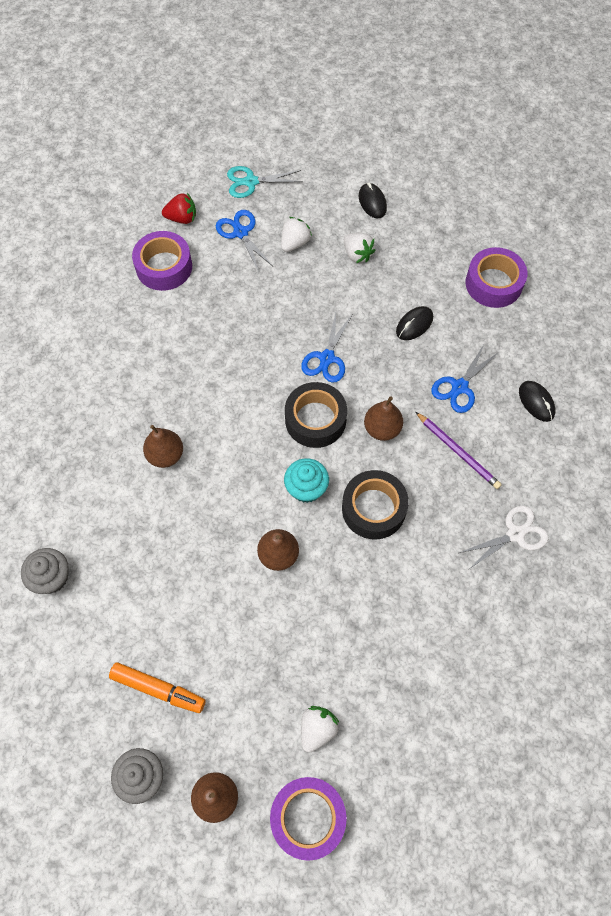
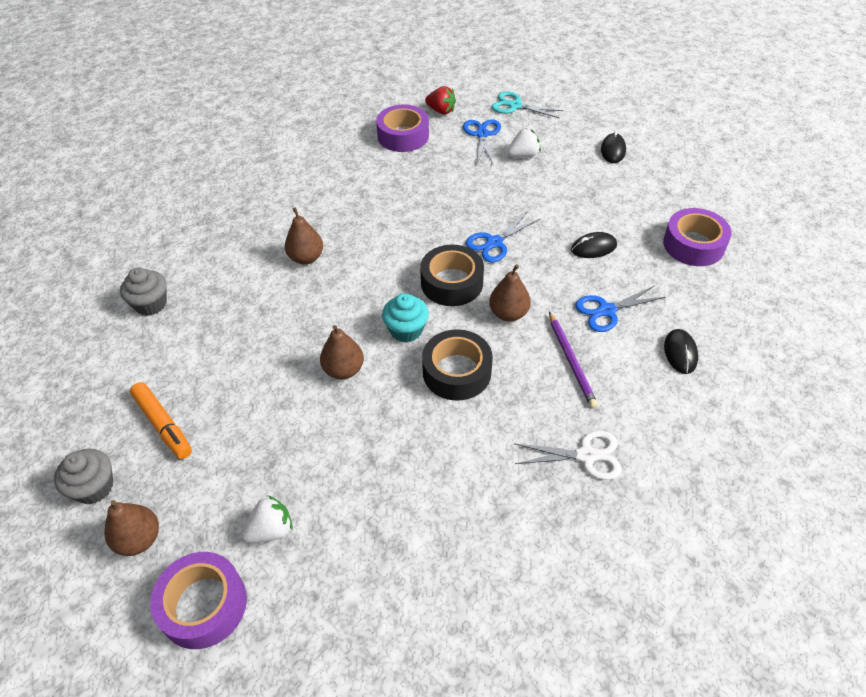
camera: 30 degrees right, 15 degrees down
(357, 254) = (574, 181): white strawberry -> none

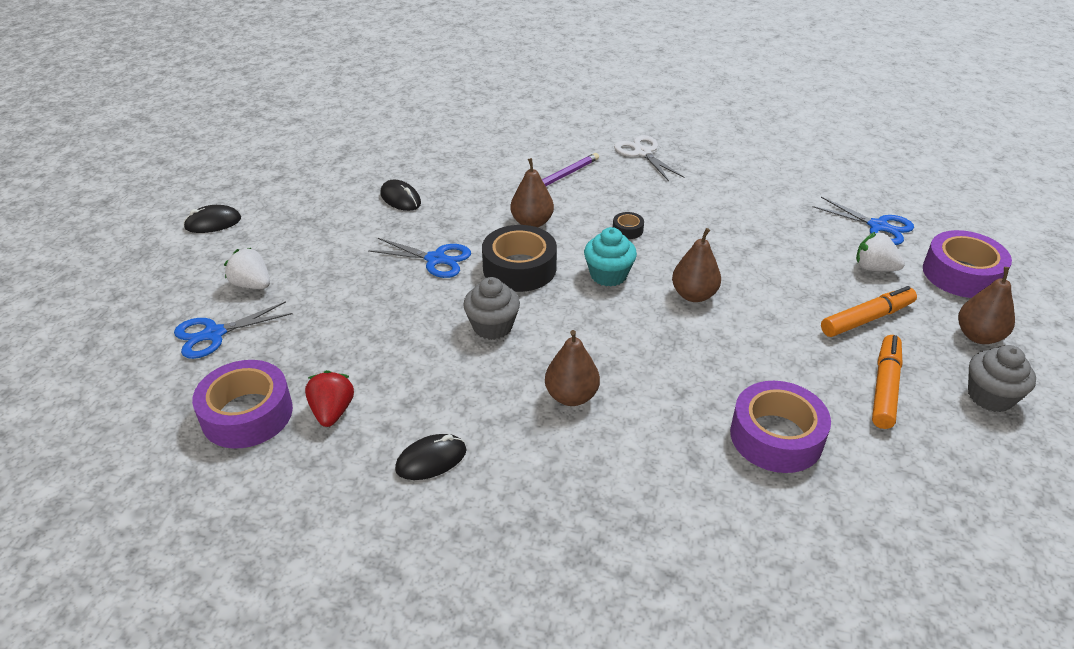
camera: 120 degrees left, 10 degrees down
(151, 304) = (775, 509): grey cupcake -> grey cupcake (492, 326)
(225, 469) = (866, 319): none -> orange marker
(441, 111) = (159, 397): red strawberry -> red strawberry (332, 412)
(457, 372) = (627, 230): black tape -> black tape, size x0.44
(515, 106) = (124, 326): turquoise scissors -> none
(607, 310) = (483, 174): blue scissors -> blue scissors (878, 226)
(680, 353) = (503, 135): black mouse -> black mouse (431, 460)
(693, 245) = (359, 150): purple tape -> purple tape (776, 436)

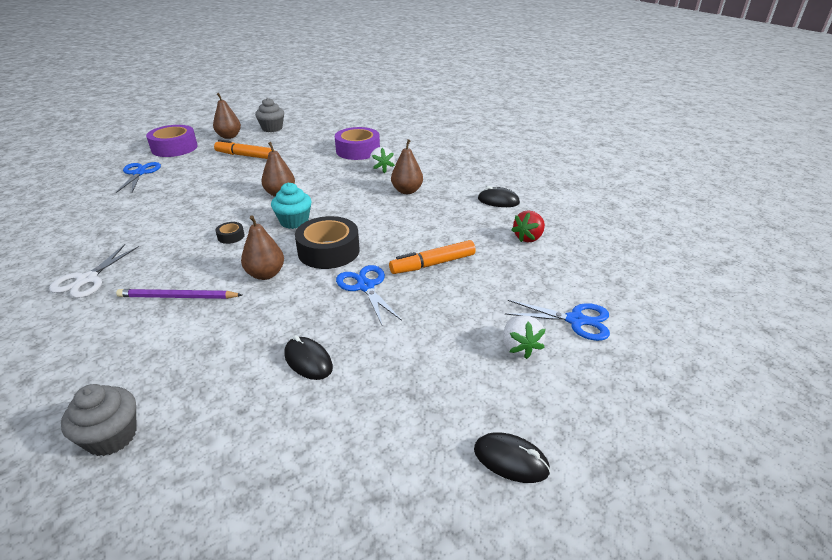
camera: 135 degrees left, 5 degrees down
(247, 414) = (579, 259): purple tape -> none
(400, 199) = (308, 361): black mouse -> black mouse turned 45 degrees counterclockwise
(492, 326) = (395, 231): grey cupcake -> grey cupcake (112, 436)
(874, 268) = (192, 164): white strawberry -> white strawberry (381, 170)
(884, 388) = (294, 143): orange marker -> orange marker (433, 264)

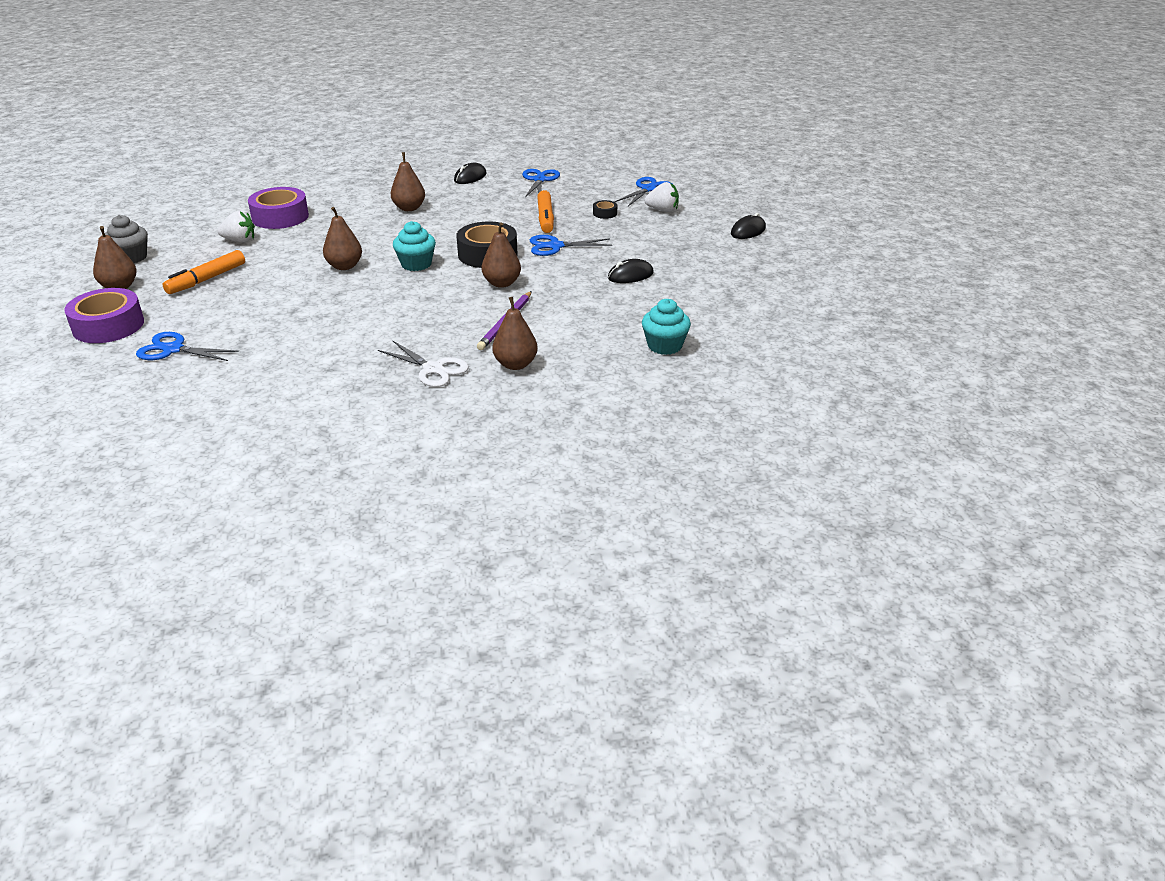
camera: 70 degrees left, 0 degrees up
(86, 324) = (515, 364): none -> brown pear
(112, 436) = (664, 346): grey cupcake -> turquoise cupcake
(231, 236) = (415, 296): black tape -> black tape (605, 213)
(381, 170) = (347, 212): white strawberry -> white strawberry (239, 240)
(528, 238) = (539, 180): red strawberry -> blue scissors

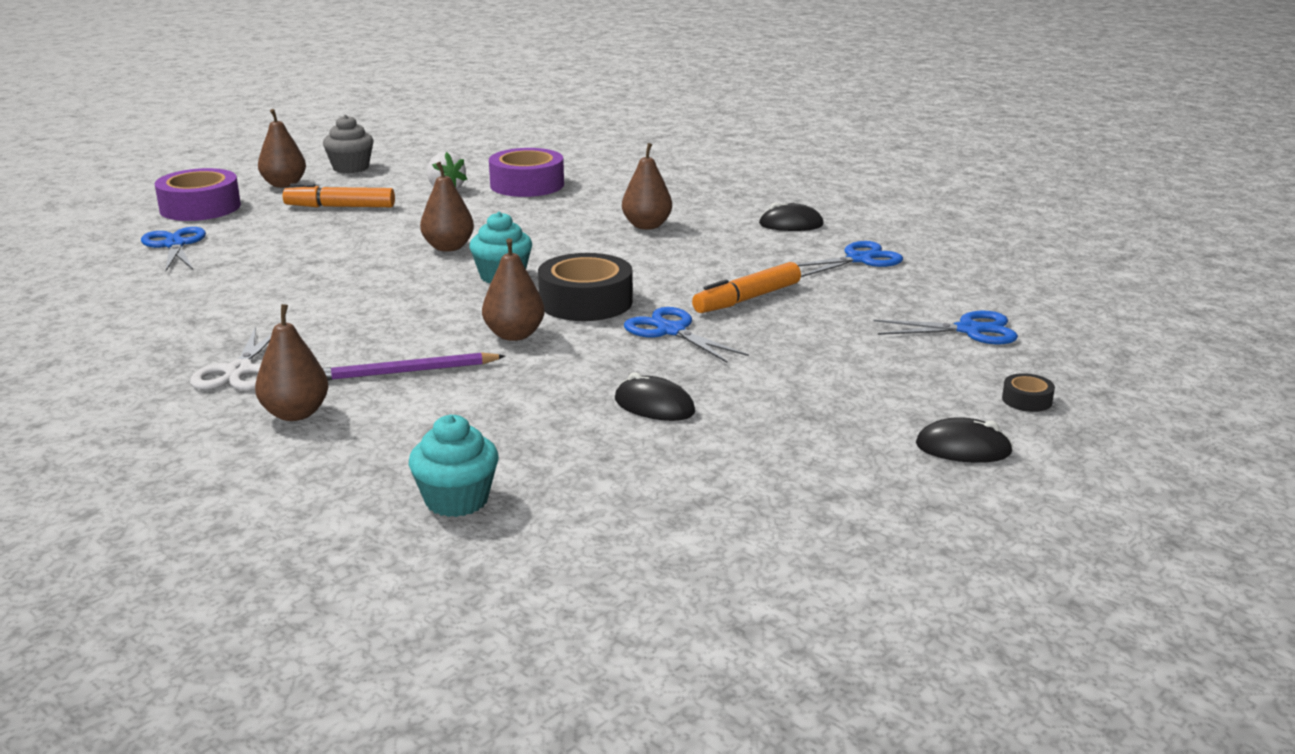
camera: 55 degrees right, 10 degrees down
(605, 213) = (829, 328): black tape -> black tape (1027, 400)
(662, 210) = (915, 361): white strawberry -> none

